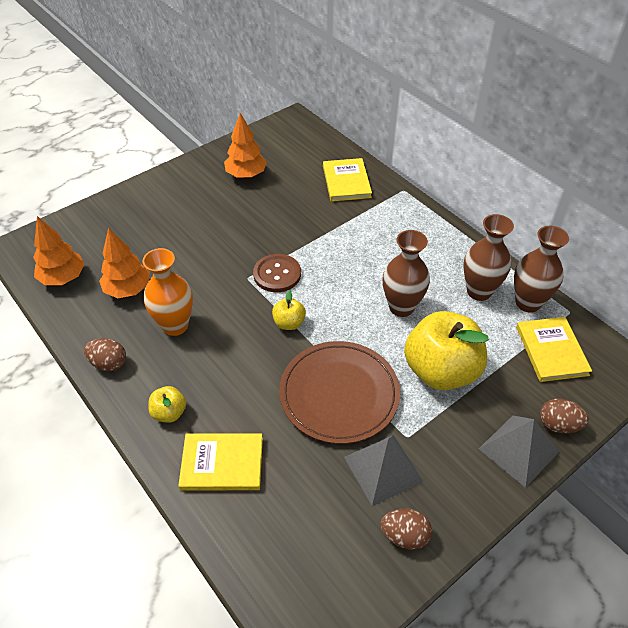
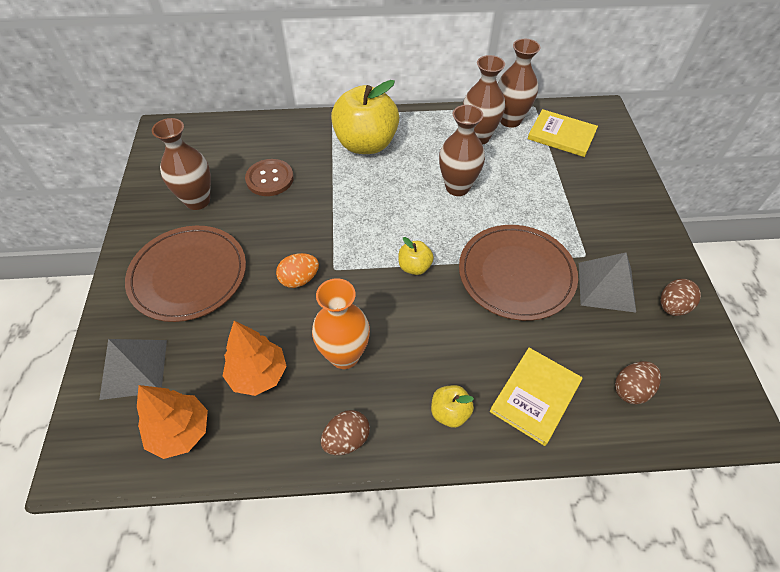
camera: 55 degrees left, 5 degrees up
(180, 209) = (188, 275): none -> brown plate
(222, 265) = (299, 279): none -> orange egg
(246, 175) = (197, 201): orange tree -> brown vase
(277, 274) = (350, 245): brown button -> brown button (270, 179)
(346, 182) = (285, 141): yellow book -> none
(441, 371) = (537, 201): yellow apple -> yellow apple (366, 144)
(518, 450) = (634, 202): grey pyramid -> grey pyramid (134, 369)
(558, 425) = (626, 170): brown egg -> brown egg (631, 390)

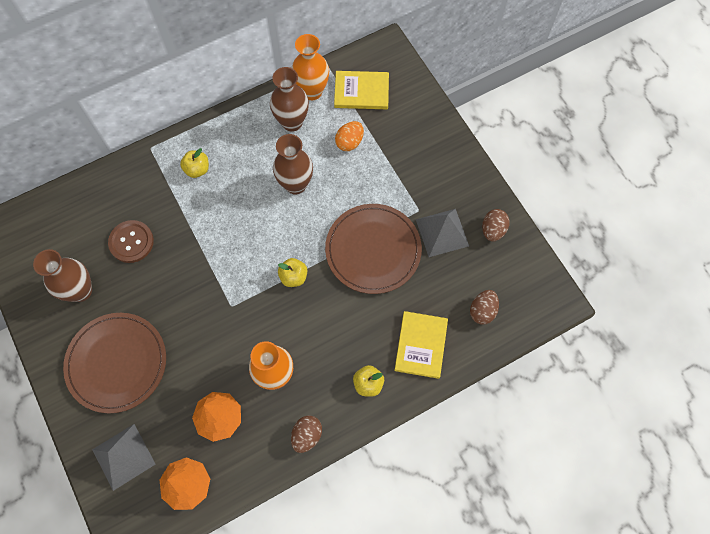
camera: 25 degrees left, 15 degrees up
(299, 279) = (209, 327): orange egg -> orange egg (349, 142)
(366, 144) = (197, 169): yellow apple -> yellow apple, size x0.45
(510, 120) = (312, 91): brown vase -> orange vase

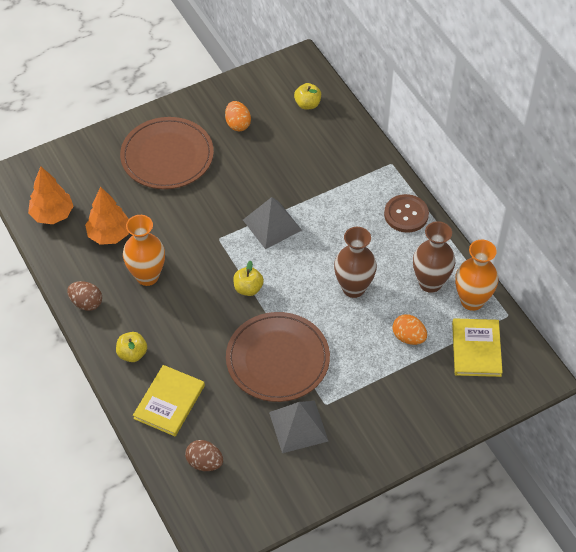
camera: 90 degrees right, 15 degrees down
(80, 291) = (238, 124): brown vase -> orange egg
(123, 457) = (82, 168): grey pyramid -> grey pyramid (272, 225)
(131, 242) = (287, 157): brown button -> brown button (406, 214)
(197, 169) = (368, 203): yellow apple -> yellow apple (307, 104)
(421, 345) = (169, 402): yellow book -> yellow book turned 75 degrees counterclockwise
(493, 230) = (301, 479): brown egg -> none

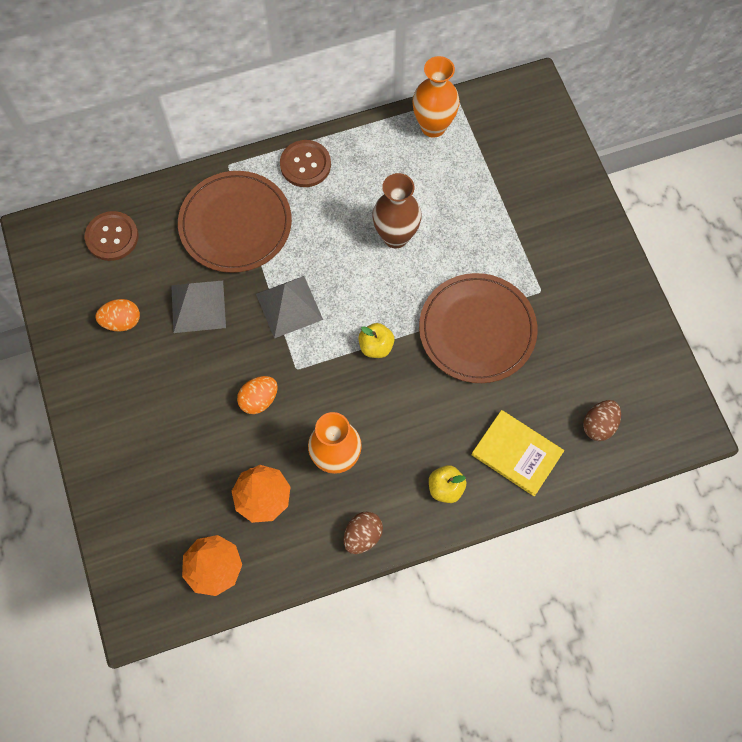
camera: 80 degrees left, 15 degrees up
(167, 156) = (152, 413): brown plate -> brown plate (235, 224)
(298, 426) = (565, 322): grey pyramid -> grey pyramid (198, 306)
(307, 104) = (112, 237): yellow apple -> brown button
(408, 337) = (469, 195): orange egg -> orange egg (259, 400)
(430, 283) = (403, 160): brown vase -> none
(476, 349) = (494, 136): yellow book -> none

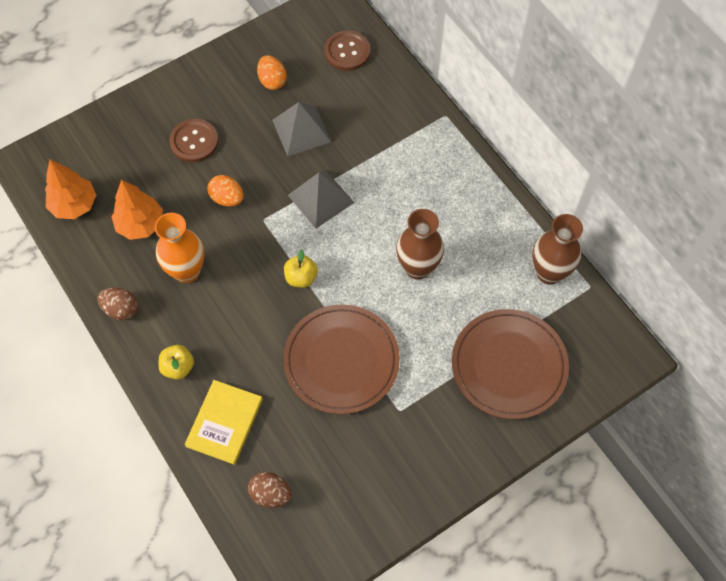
camera: 75 degrees right, 5 degrees down
(235, 224) = (388, 137): brown plate -> brown plate (509, 365)
(305, 164) = (467, 175): brown button -> brown button (194, 141)
(433, 126) = (549, 273): orange vase -> brown vase

